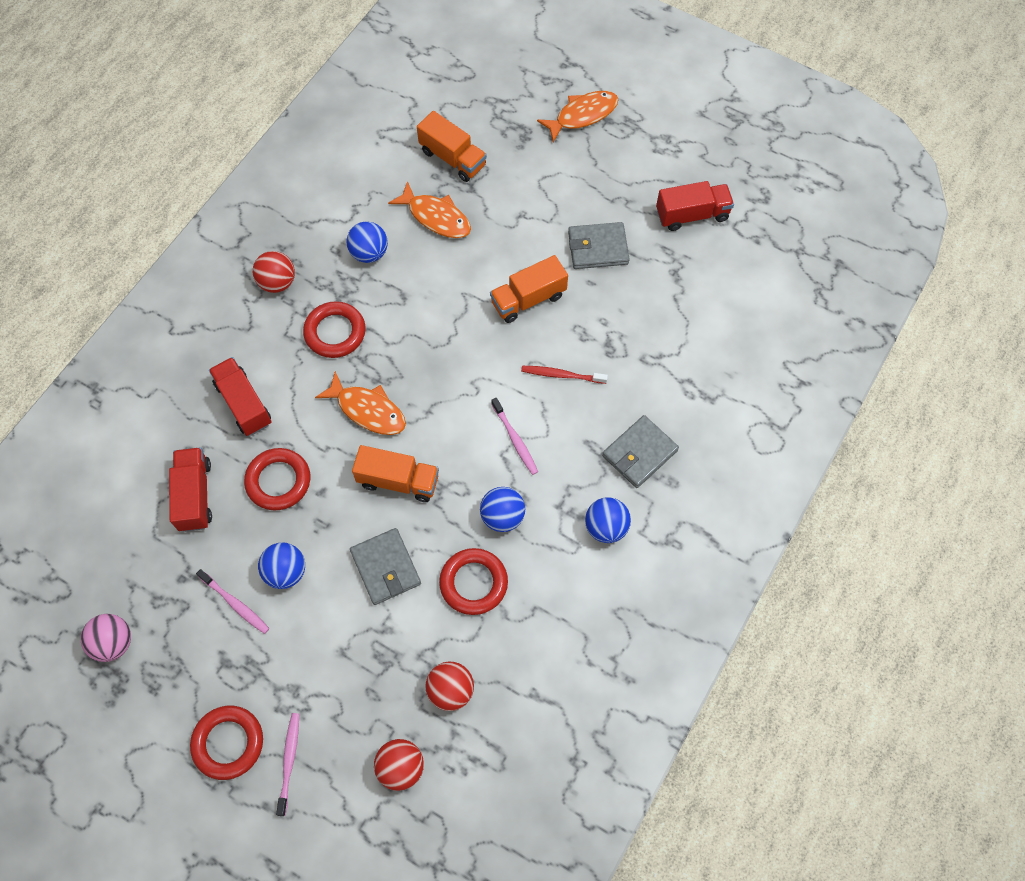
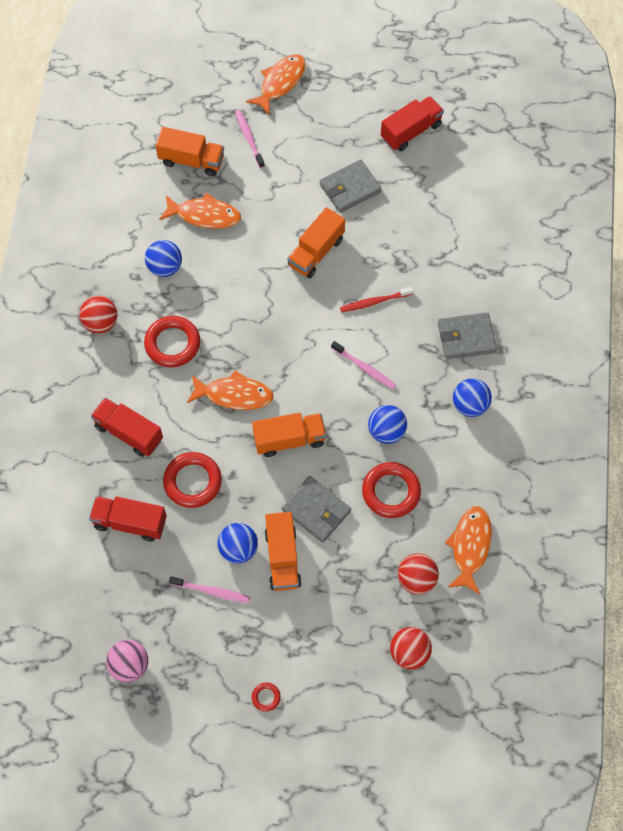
camera: 25 degrees left, 0 degrees up
(195, 495) = (130, 522): red truck -> red truck turned 45 degrees counterclockwise
(228, 743) = (266, 697): red ring -> red ring, size x0.46
(289, 761) = (321, 688): pink toothbrush -> pink toothbrush (249, 138)
(325, 602) = (282, 558): none -> orange truck
(526, 681) = (470, 547): none -> orange fish
(639, 453) = (466, 337): grey wallet -> grey wallet turned 60 degrees clockwise

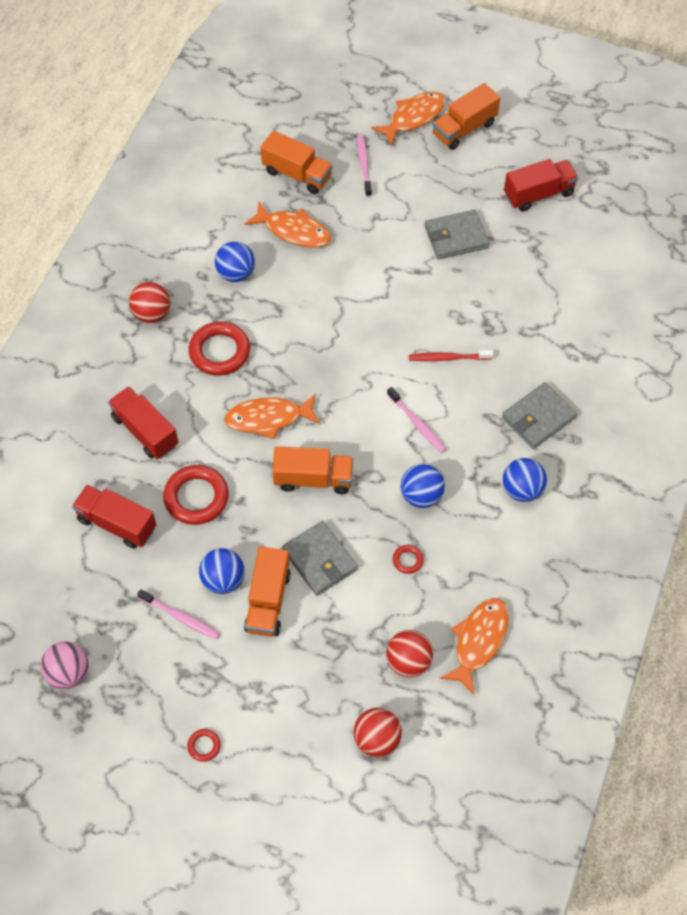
camera: 15 degrees right, 5 degrees down
(234, 395) = (268, 418): orange fish -> orange fish turned 150 degrees clockwise
(316, 252) = (400, 293): orange truck -> orange truck (464, 129)
(391, 492) = (407, 560): red ring -> red ring, size x0.46
(466, 337) = (538, 417): grey wallet -> grey wallet turned 45 degrees counterclockwise

